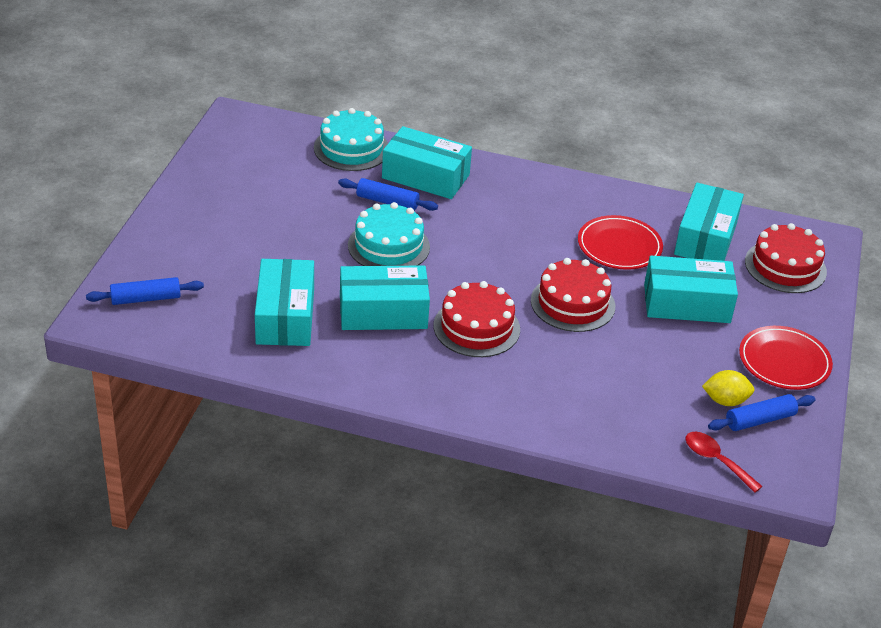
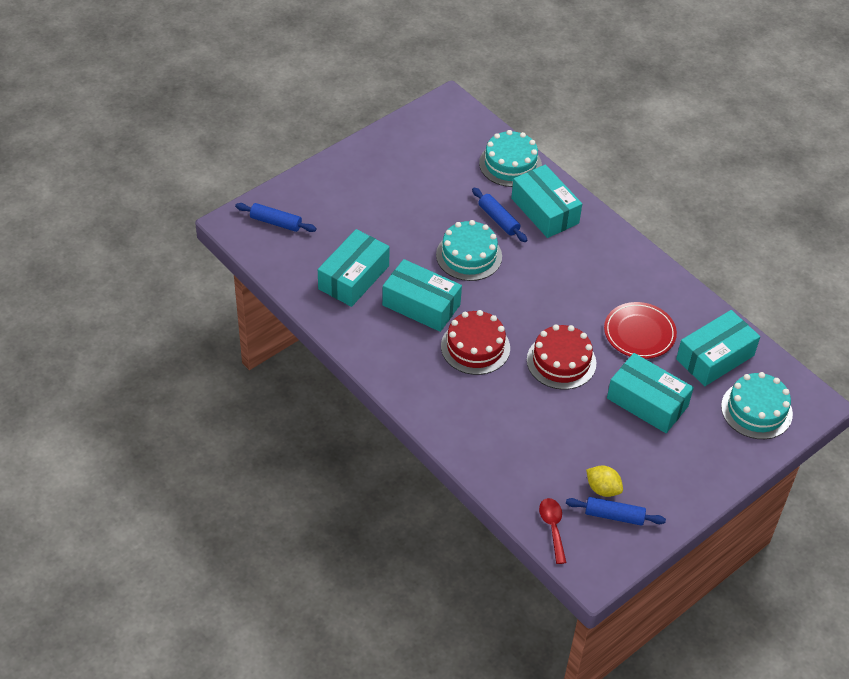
camera: 35 degrees right, 10 degrees up
(784, 361) = (678, 482): red plate -> none
(785, 266) = (756, 410): red cake -> turquoise cake

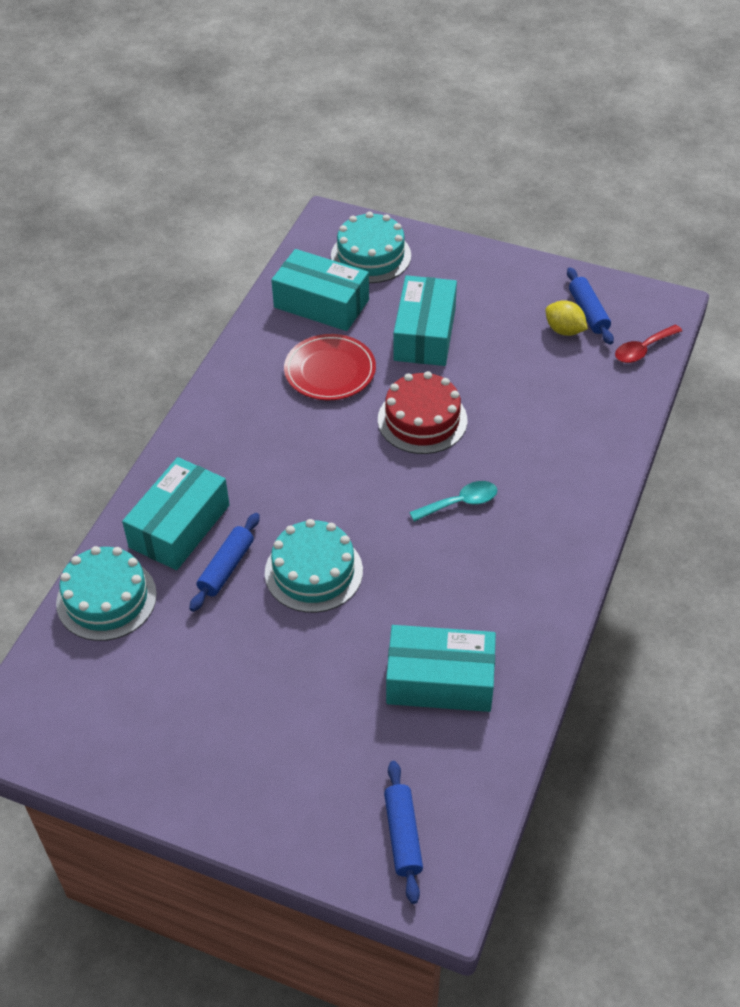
camera: 115 degrees left, 0 degrees up
(421, 305) = (433, 584): turquoise box -> none
(475, 347) = (460, 503): red cake -> turquoise spoon
(602, 489) = (564, 330): yellow lemon -> yellow lemon turned 60 degrees counterclockwise

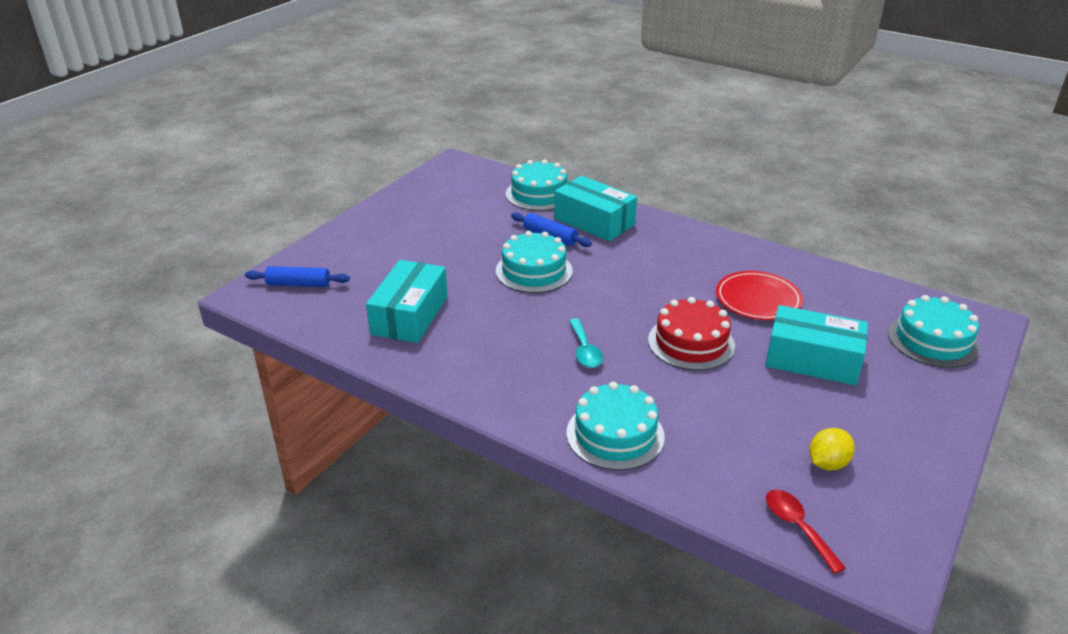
camera: 100 degrees right, 15 degrees down
(321, 303) = (851, 303): turquoise box -> none
(580, 466) = (615, 434): none -> turquoise cake
(588, 312) = (863, 491): blue rolling pin -> none

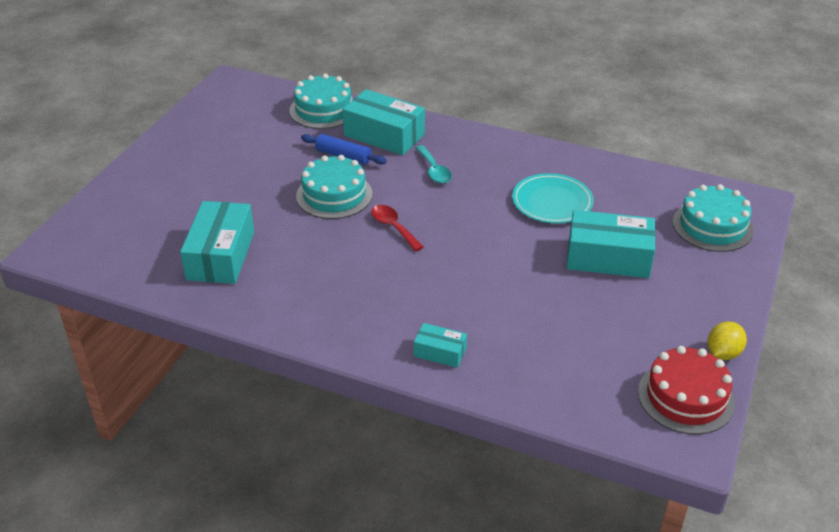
camera: 10 degrees left, 5 degrees up
(298, 284) = (99, 235): blue rolling pin -> none
(584, 350) = (398, 272): turquoise spoon -> turquoise spoon (434, 170)
(615, 434) = (440, 352): turquoise cake -> turquoise box
(691, 343) = (496, 253): red cake -> red cake (686, 397)
(758, 299) = (552, 202): red plate -> turquoise plate
(797, 527) = (611, 416): red spoon -> red spoon (393, 227)
(827, 463) = (631, 355): yellow lemon -> yellow lemon (723, 353)

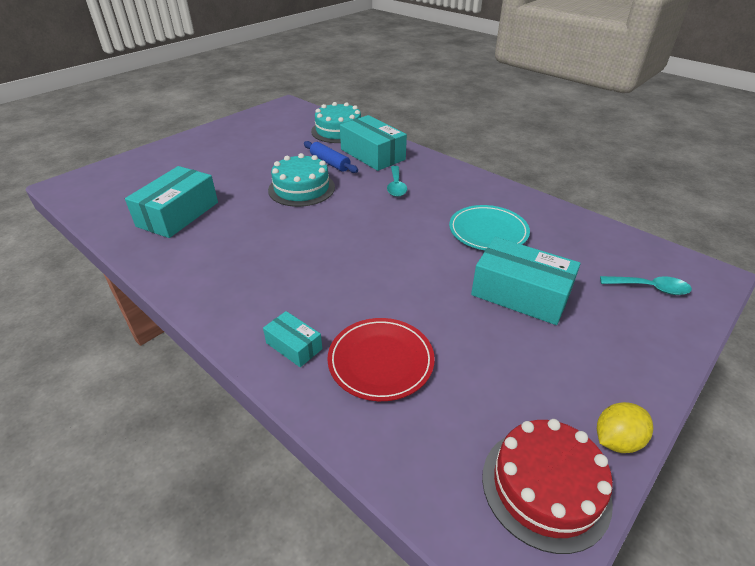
camera: 20 degrees right, 0 degrees up
(393, 227) = (331, 222): red spoon -> none
(521, 345) = (380, 361): none -> red plate
(712, 226) = (650, 288): turquoise cake -> turquoise spoon

